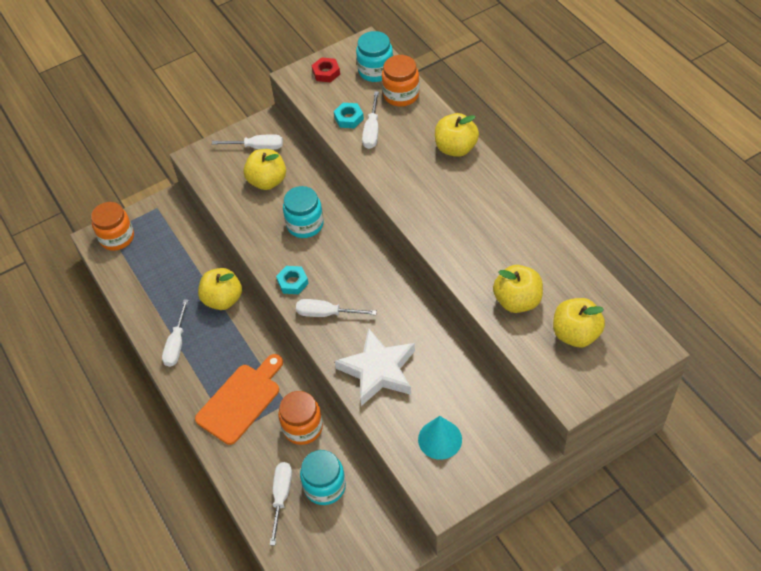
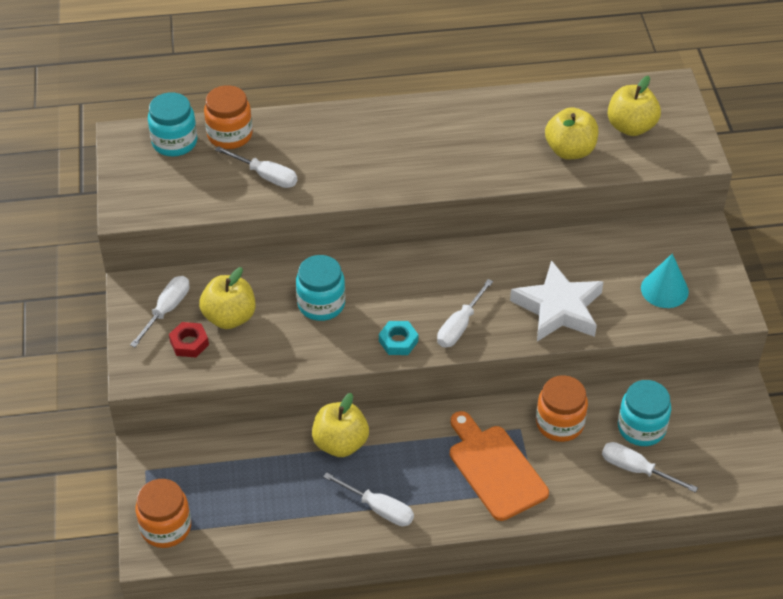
camera: 70 degrees left, 5 degrees down
(326, 73) = (141, 184): red nut -> red nut (189, 343)
(349, 118) = (231, 188): turquoise nut -> none
(455, 148) = (342, 121): yellow apple -> none

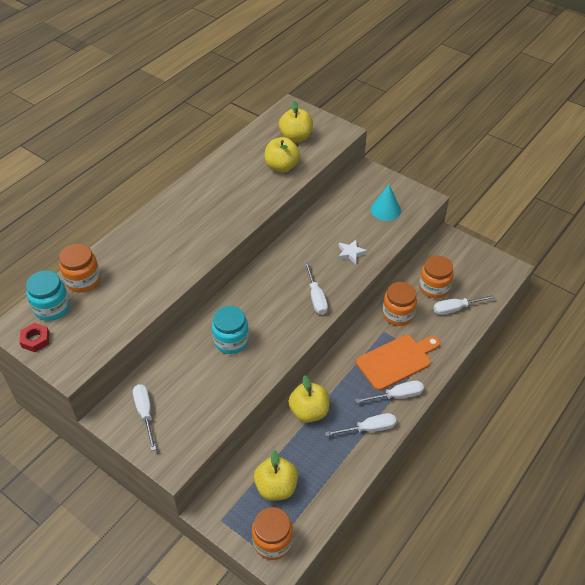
camera: 45 degrees left, 0 degrees up
(189, 343) = (182, 421): red nut -> red nut (35, 340)
(229, 317) = (188, 388): yellow apple -> yellow apple (276, 487)
(266, 176) = (135, 288): white screwdriver -> white screwdriver (397, 396)
(398, 341) = (295, 329): turquoise nut -> none
(494, 468) = (396, 360): orange cutting board -> orange cutting board turned 135 degrees clockwise
(558, 308) = (351, 253): white star -> white star, size x0.48
(641, 428) = (434, 287): turquoise jar -> orange jar

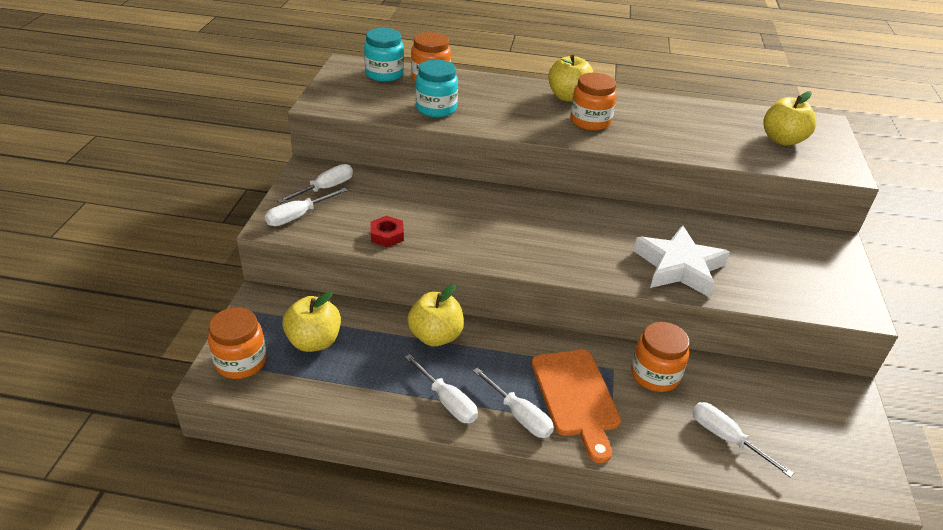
camera: 60 degrees right, 10 degrees down
(35, 340) = (341, 77): red nut -> red nut (387, 235)
(231, 341) = (458, 214): turquoise jar -> turquoise jar (436, 108)
(282, 167) = (721, 143): yellow apple -> yellow apple (568, 97)
(316, 297) = (578, 258): white screwdriver -> white screwdriver (298, 216)
(351, 253) = (679, 267): white star -> white star, size x2.09
(385, 210) = (790, 277): turquoise cone -> none
(396, 360) = (576, 397): orange cutting board -> orange cutting board turned 45 degrees clockwise
(434, 287) = (739, 401): orange jar -> orange jar (590, 121)

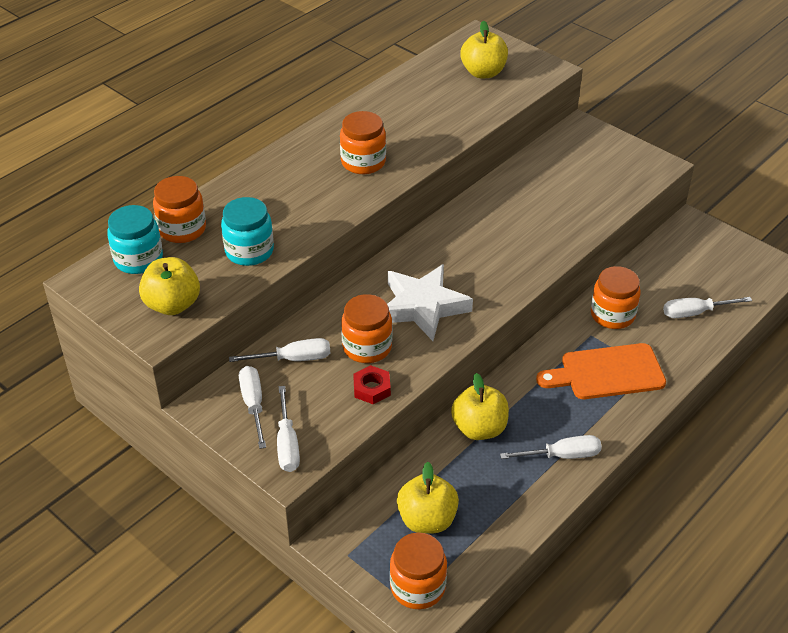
camera: 55 degrees left, 5 degrees up
(429, 218) = (367, 347): none -> orange jar
(519, 415) = (605, 417): white screwdriver -> white screwdriver (293, 359)
(568, 97) = (307, 153): yellow apple -> yellow apple (172, 305)
(576, 397) = (607, 373): orange cutting board -> orange cutting board turned 150 degrees clockwise
(679, 267) = (550, 226): white star -> white star (423, 307)

